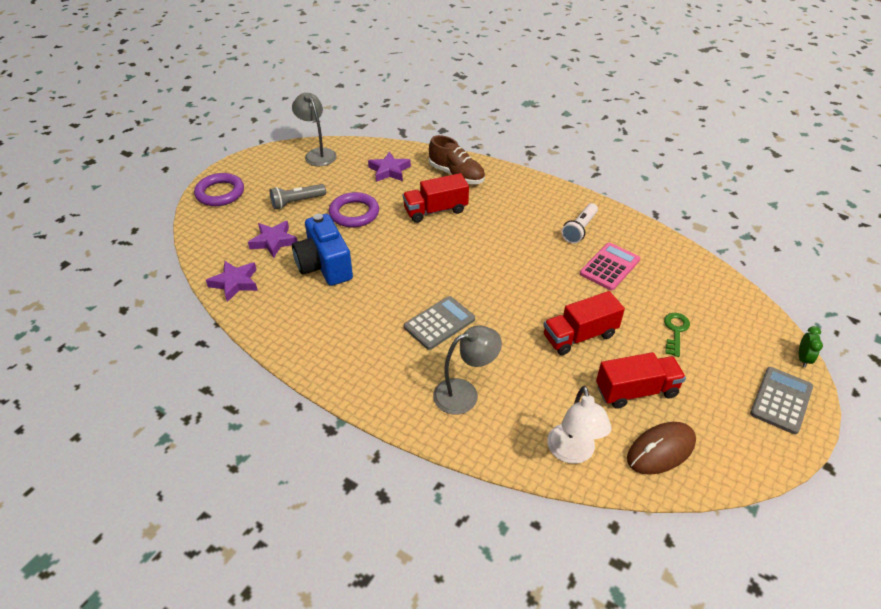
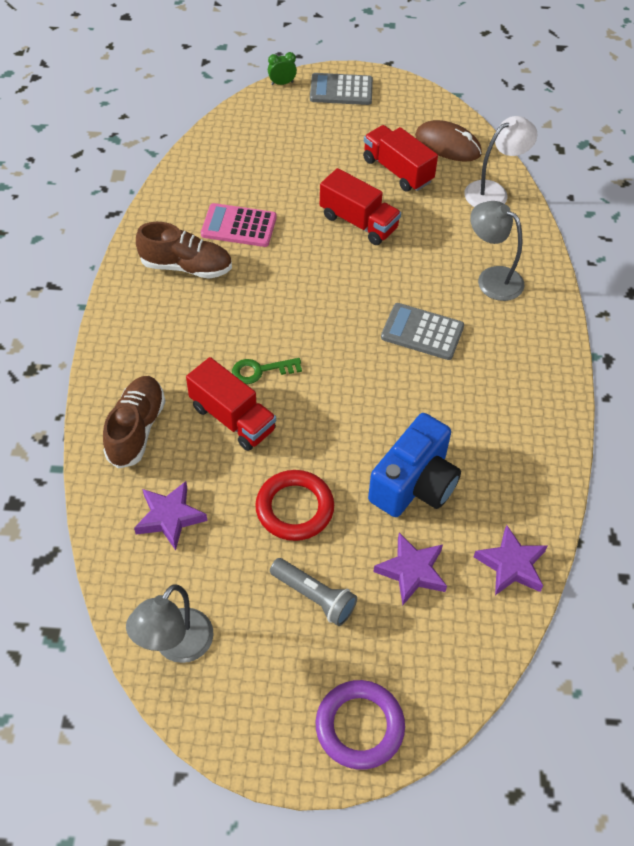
camera: 120 degrees left, 10 degrees up
(354, 213) = (294, 508): purple ring -> red ring
(579, 229) = (186, 267): white flashlight -> brown shoe
(675, 331) = (303, 161): green key -> green key (260, 371)

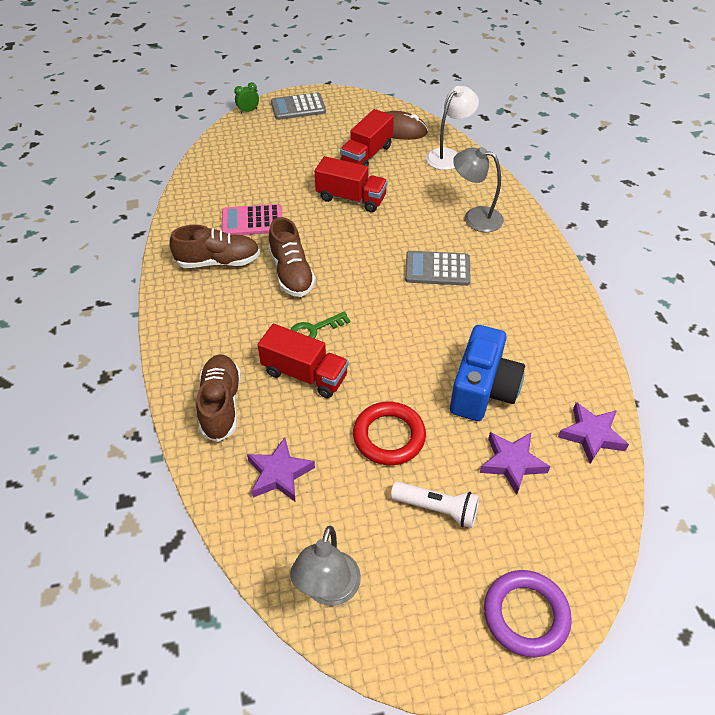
camera: 15 degrees left, 5 degrees down
(259, 299) = (291, 273): none -> brown shoe
(314, 596) = (437, 508): grey flashlight -> white flashlight
(397, 170) = (366, 155): red truck -> red truck turned 90 degrees counterclockwise

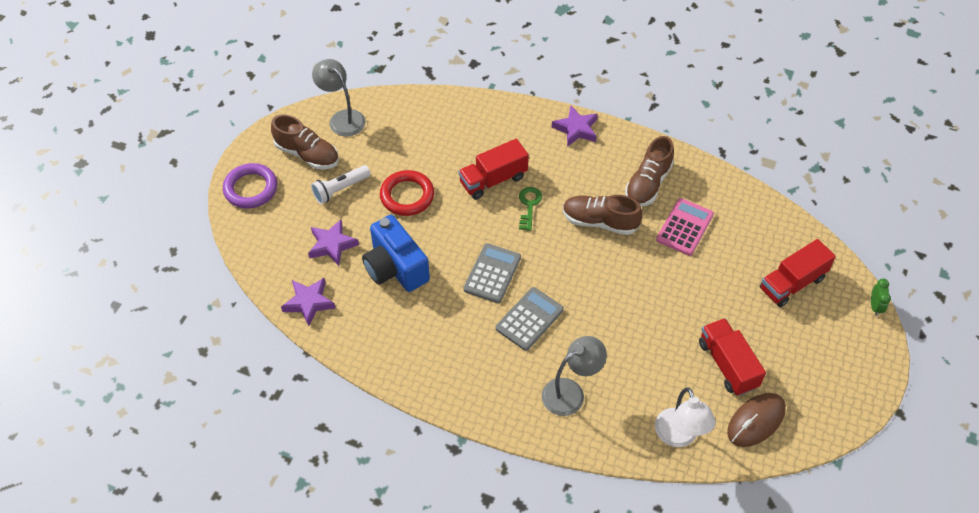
camera: 125 degrees right, 5 degrees up
(221, 404) = (504, 128): brown shoe -> brown shoe (307, 154)
(279, 473) = (429, 132): purple star -> purple star (576, 129)
(298, 107) = (857, 354): grey calculator -> grey calculator (492, 273)
(351, 198) = (667, 313): red truck -> red truck (792, 283)

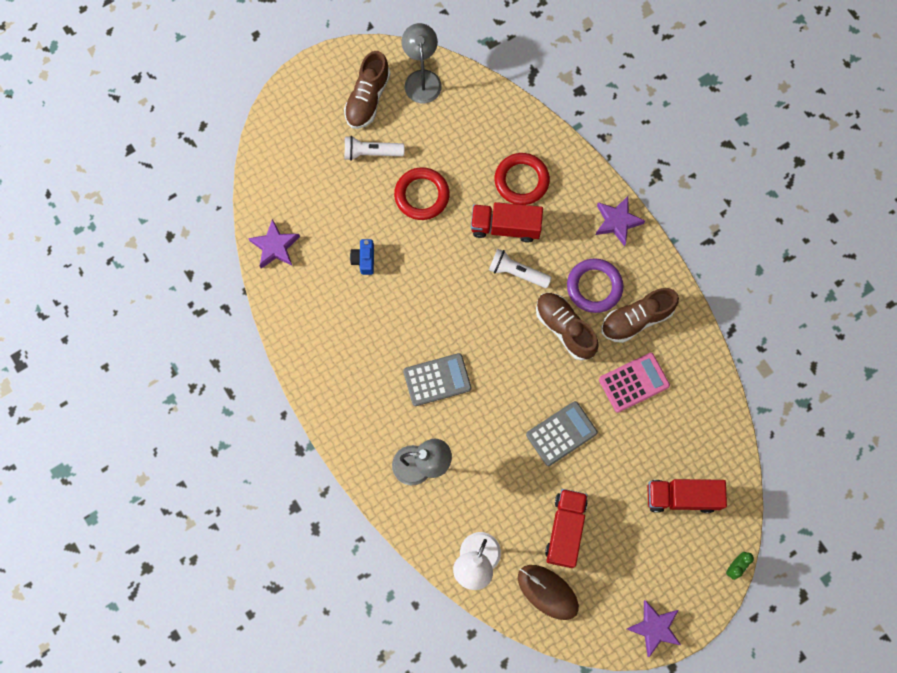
camera: 35 degrees right, 20 degrees up
(251, 189) = (299, 104): purple ring -> purple ring (594, 287)
(307, 154) = (367, 98): brown shoe -> brown shoe turned 45 degrees clockwise
(332, 245) = (328, 204): purple star -> purple star (654, 628)
(395, 268) = (364, 260): blue camera -> blue camera, size x0.47
(479, 142) = (521, 181): none -> red ring
(492, 273) = (438, 317): grey calculator -> grey calculator (561, 433)
(529, 205) = (517, 272): green key -> white flashlight
(756, 421) = (547, 592): brown mouse -> brown mouse turned 45 degrees clockwise

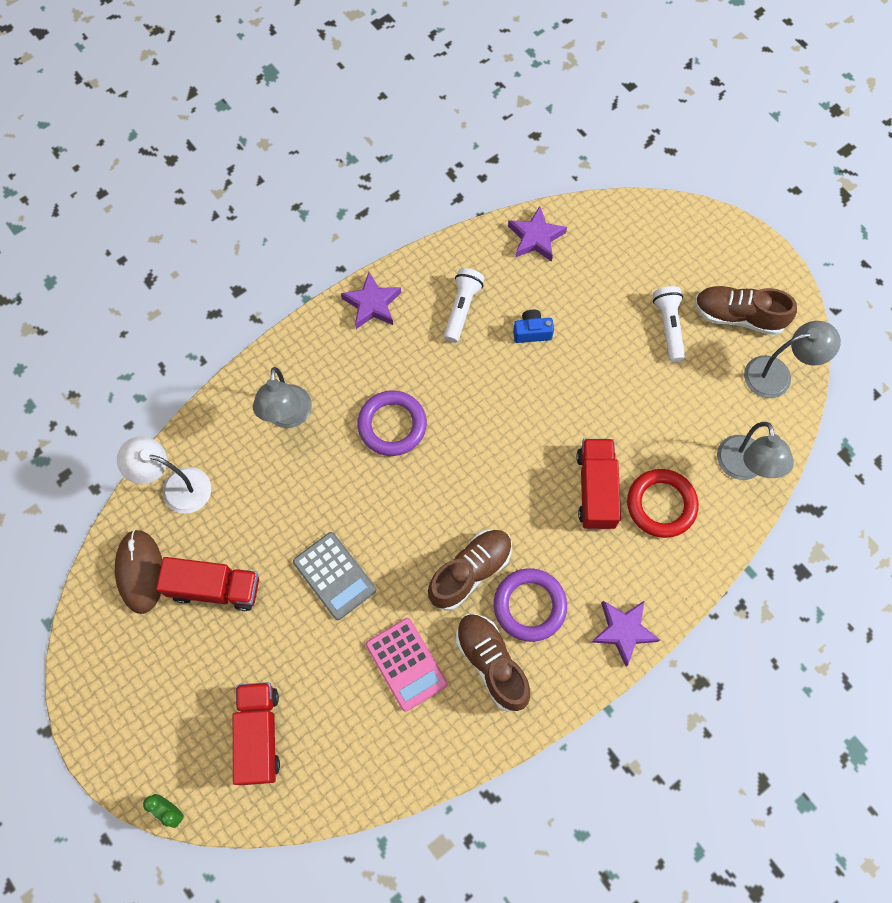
camera: 85 degrees right, 5 degrees down
(422, 195) = (622, 388): red ring -> none
(437, 380) = (392, 425): grey calculator -> purple ring
(496, 117) = (743, 468): none -> grey lamp
(517, 272) = (537, 508): white flashlight -> white flashlight (462, 309)
(547, 592) = (140, 571): brown mouse -> brown mouse turned 45 degrees counterclockwise
(654, 628) = (94, 705): purple star -> purple star (372, 304)

